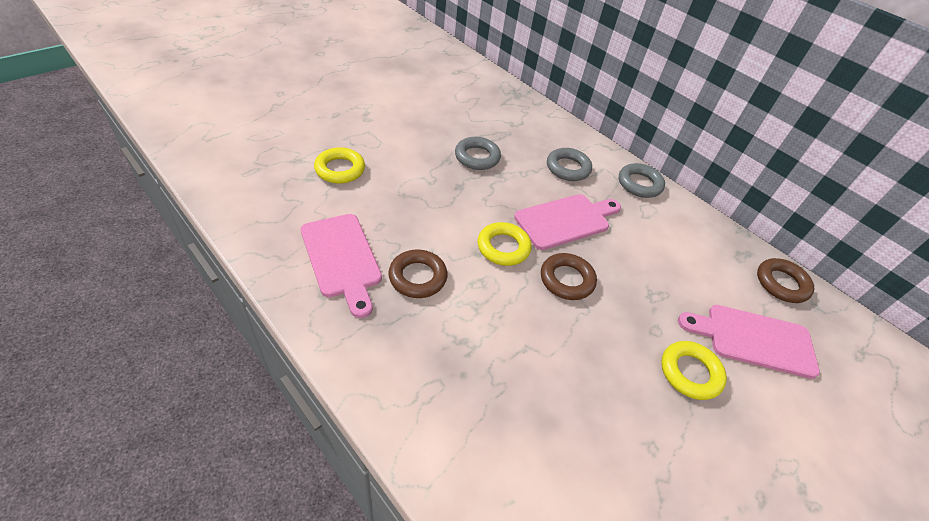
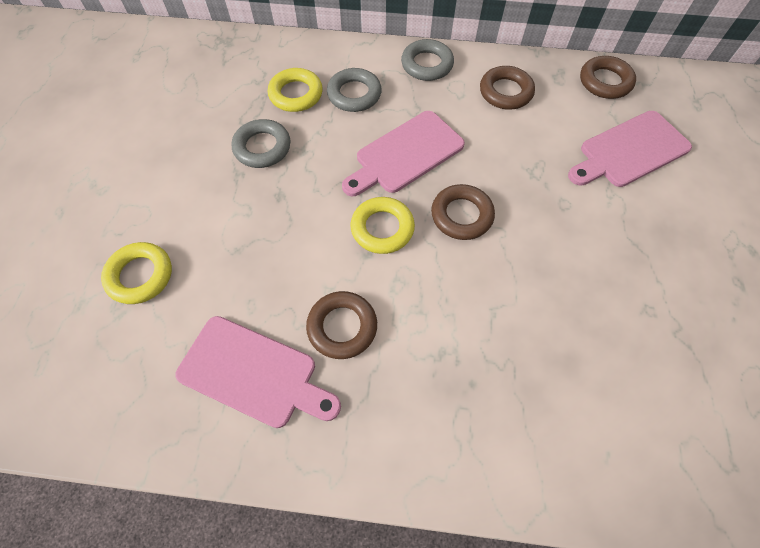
camera: 35 degrees left, 15 degrees up
(566, 220) = (405, 154): pink cutting board -> pink cutting board turned 150 degrees counterclockwise
(684, 236) = (505, 92): none -> brown ring
(690, 373) = (617, 221): yellow ring -> yellow ring (296, 94)

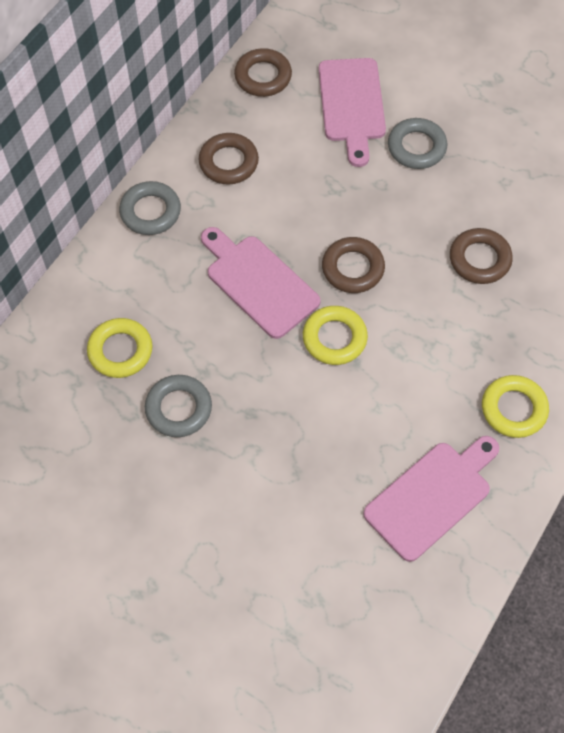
camera: 65 degrees left, 0 degrees up
(140, 275) = (284, 569): yellow ring -> yellow ring (513, 409)
(342, 327) = (419, 410): brown ring -> brown ring (479, 259)
(354, 94) = (153, 295): grey ring -> grey ring (416, 147)
(405, 154) = (259, 283): pink cutting board -> pink cutting board turned 150 degrees clockwise

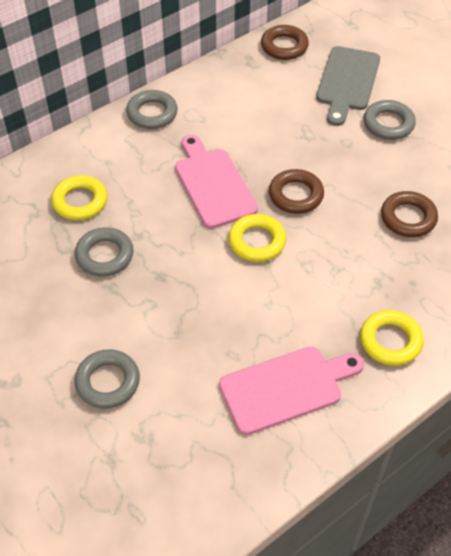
camera: 20 degrees right, 10 degrees down
(228, 162) = (229, 96): brown ring -> none
(249, 553) = (108, 382): none -> grey ring
(351, 105) = (347, 82): pink cutting board -> grey cutting board

